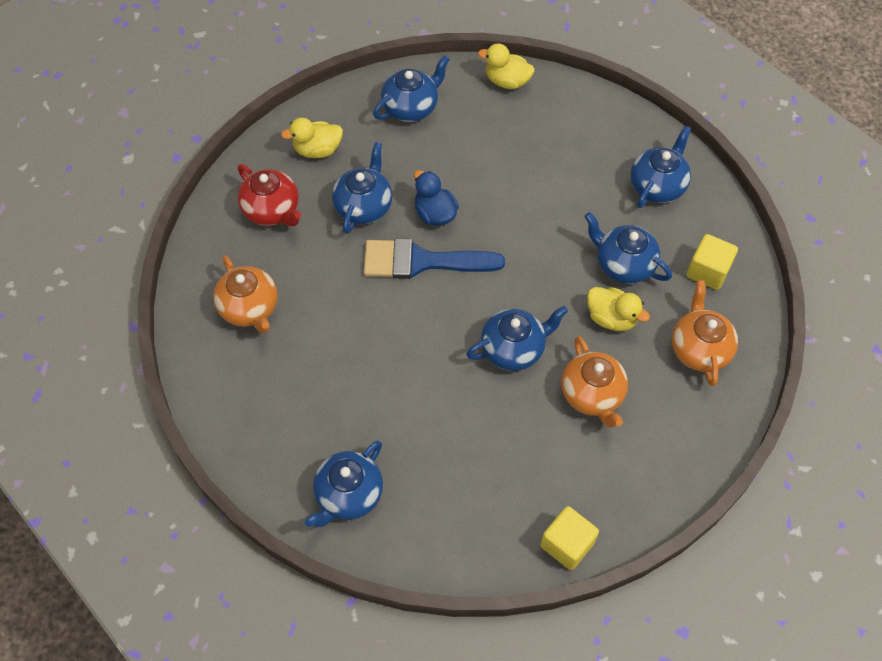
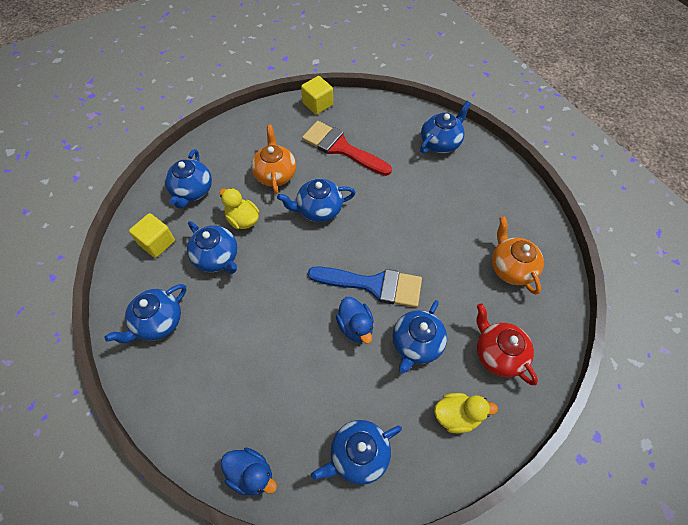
camera: 170 degrees left, 0 degrees up
(505, 458) = (341, 148): none -> red brush
(507, 81) = (251, 474): yellow duck -> blue duck
(699, 349) = (192, 191): orange teapot -> blue teapot

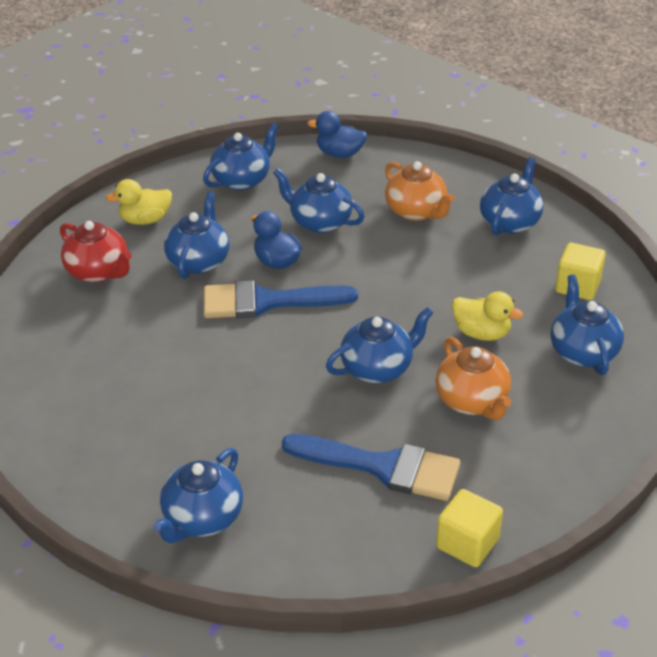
camera: 165 degrees right, 20 degrees down
(217, 258) = (486, 287): blue teapot -> blue teapot (320, 222)
(341, 148) = (383, 467): red brush -> blue brush
(511, 267) = (77, 356): orange teapot -> orange teapot (416, 212)

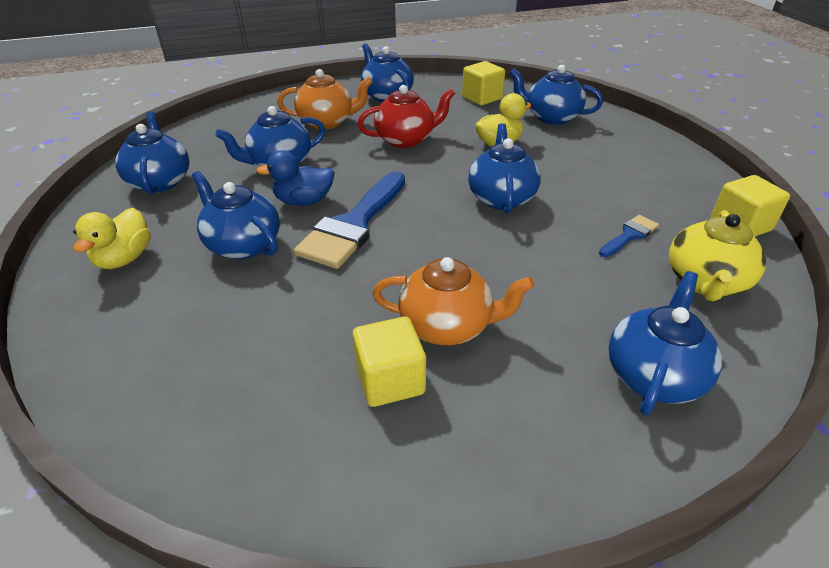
camera: 60 degrees left, 0 degrees up
(99, 272) = (162, 324): red teapot -> red teapot (406, 139)
(115, 390) = (390, 380): none -> yellow cube
(202, 518) = (654, 375): blue teapot -> blue teapot turned 120 degrees counterclockwise
(340, 154) = (205, 127): blue duck -> none
(344, 530) = (705, 282): none -> yellow teapot
(383, 467) = (629, 235): blue brush -> blue brush, size x0.48
(472, 401) = (574, 171): orange teapot -> orange teapot (447, 326)

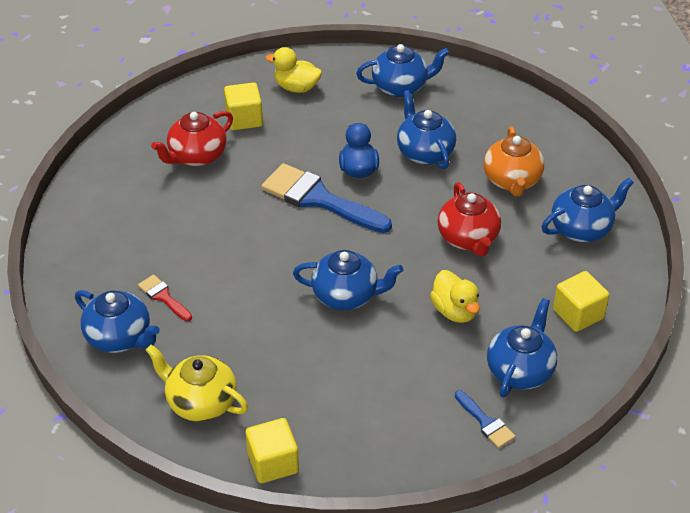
camera: 95 degrees right, 5 degrees up
(243, 245) = (302, 141): blue teapot -> none
(257, 344) = (196, 156): none -> red teapot
(390, 380) = (151, 213): yellow cube -> yellow cube (244, 119)
(447, 326) = (190, 243): orange teapot -> none
(558, 339) = (163, 297): none -> red brush
(629, 235) = (272, 372): blue brush -> blue brush (486, 422)

